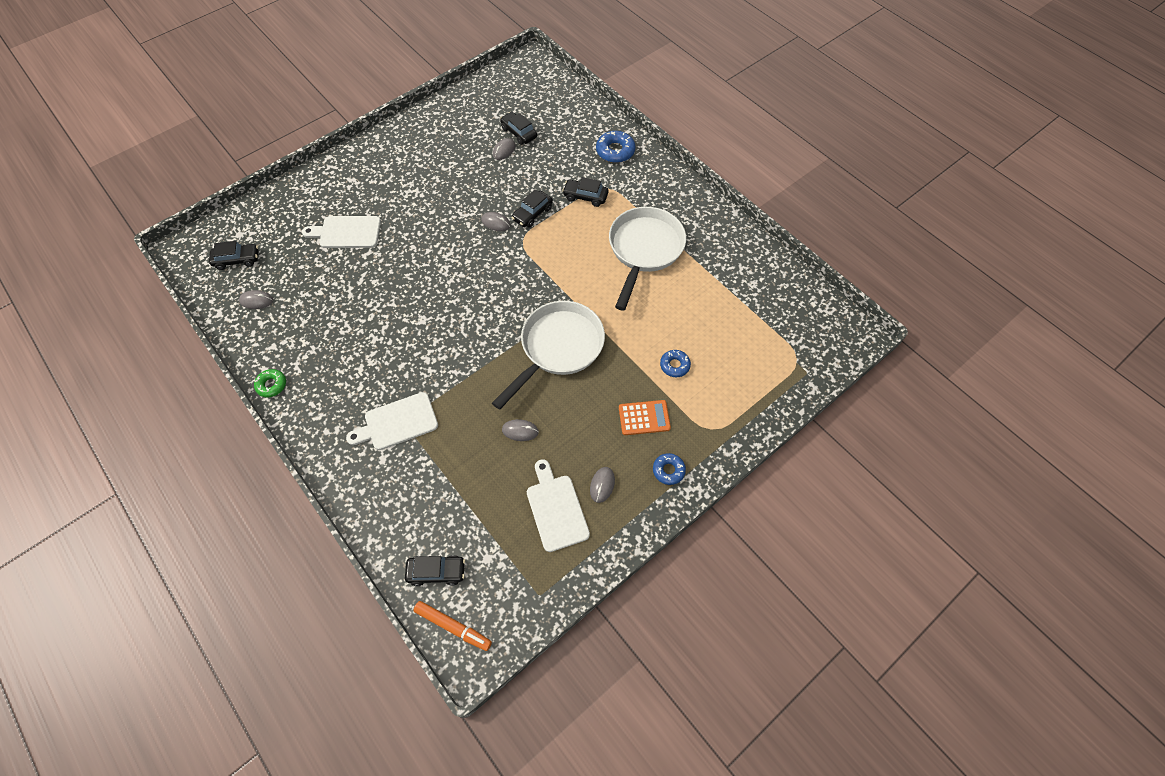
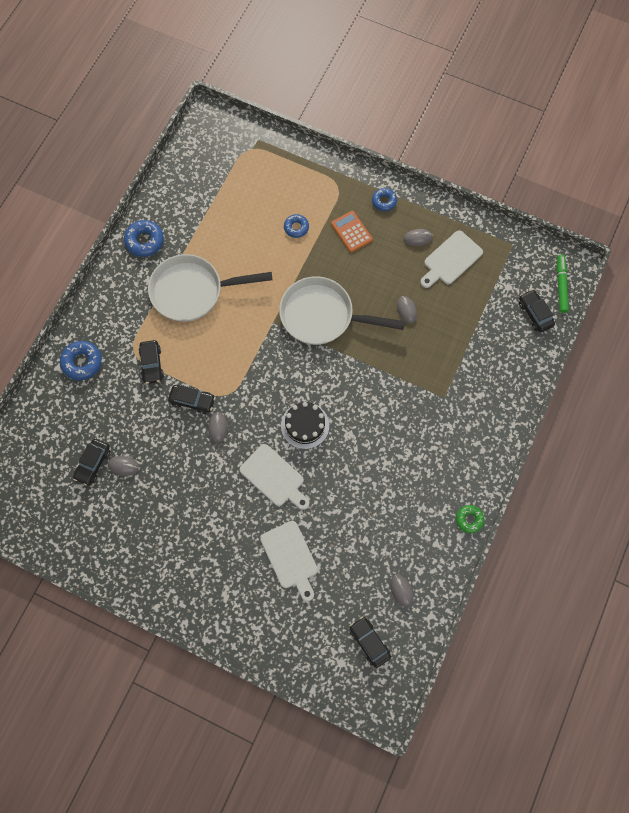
camera: 115 degrees left, 10 degrees up
(397, 422) = (447, 401): white cutting board -> white cutting board (274, 477)
(453, 626) = (561, 285): orange marker -> green marker
(454, 288) = (305, 425): none -> black cake
(719, 231) = (144, 241): none -> blue donut

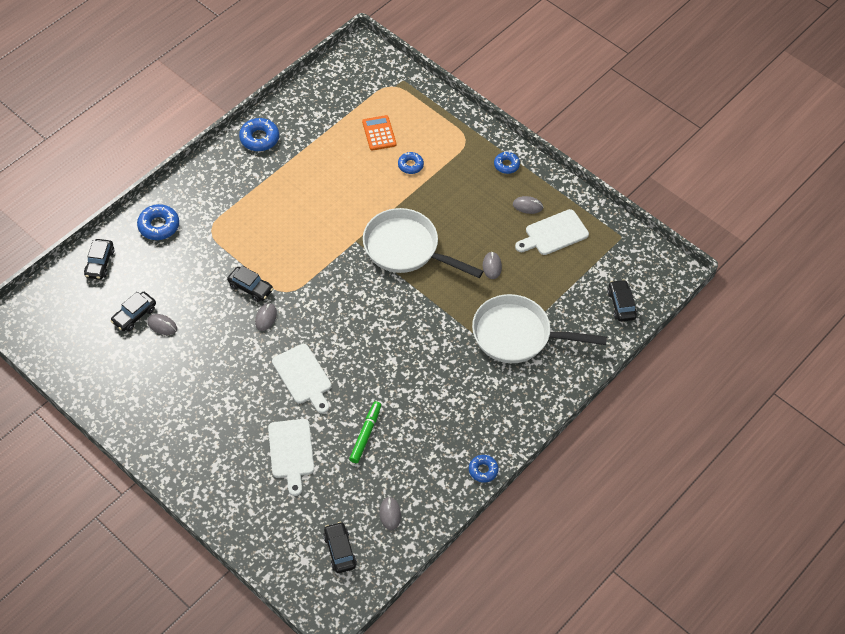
camera: 15 degrees right, 15 degrees down
(152, 364) = (224, 245): black car -> black car (100, 263)
(192, 291) = (288, 193): white pan -> white pan (517, 335)
(305, 425) = (351, 340): black cake -> none
(351, 232) = (463, 183): orange calculator -> orange calculator (379, 133)
(469, 519) = (483, 470): green donut -> blue donut
(561, 285) = (657, 286): green marker -> green marker (365, 434)

